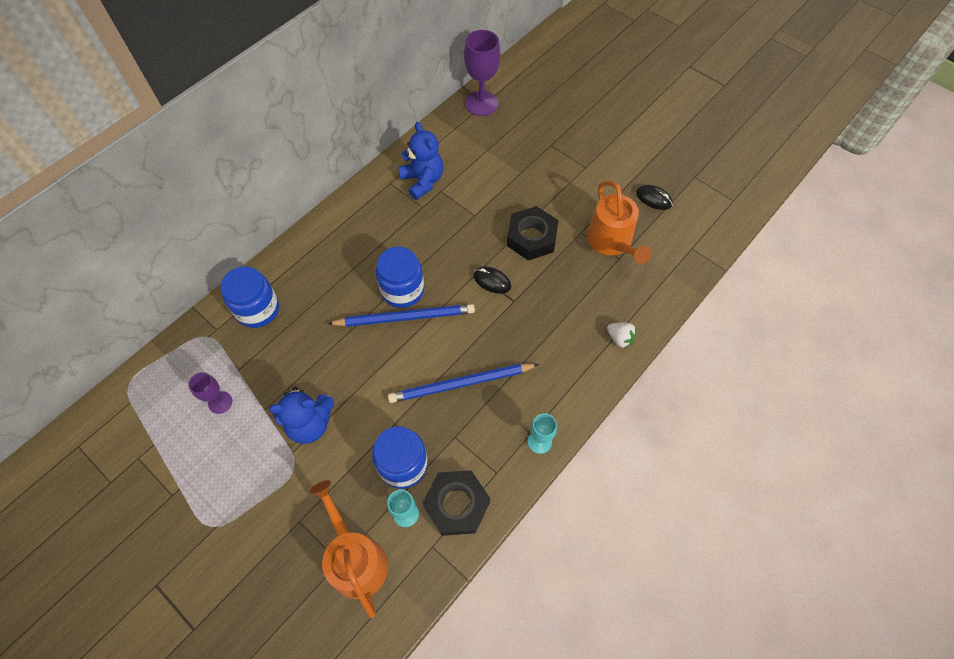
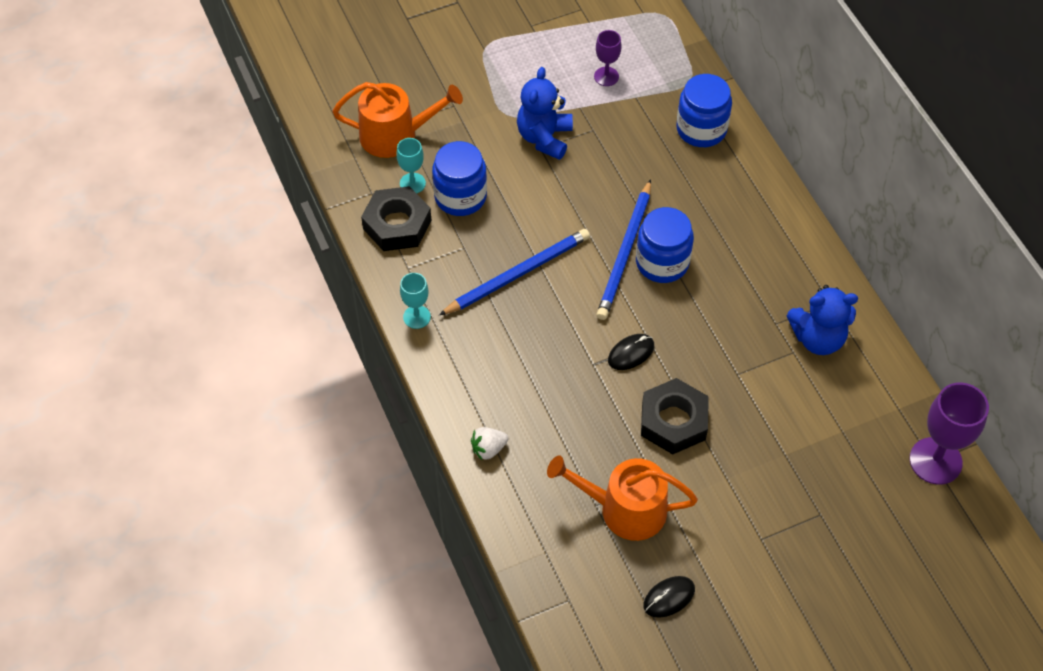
camera: 115 degrees right, 5 degrees down
(461, 384) = (518, 274): blue pencil -> blue pencil turned 45 degrees clockwise

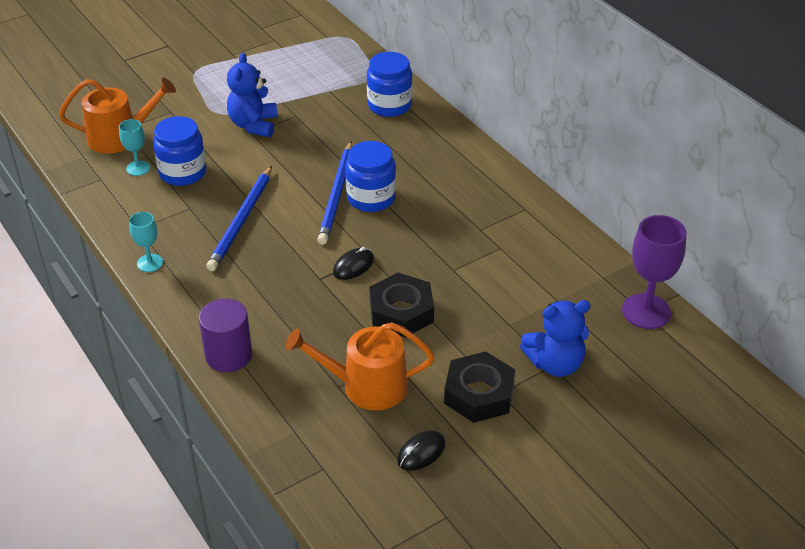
camera: 10 degrees left, 15 degrees down
(397, 224) = (126, 198): black nut -> black nut (479, 394)
(488, 449) = (228, 355): white strawberry -> purple cylinder
(518, 274) = (241, 221): blue pencil -> blue pencil turned 150 degrees clockwise
(606, 76) = (302, 80): purple goblet -> none
(818, 338) = (520, 235): blue teddy bear -> blue teddy bear (555, 364)

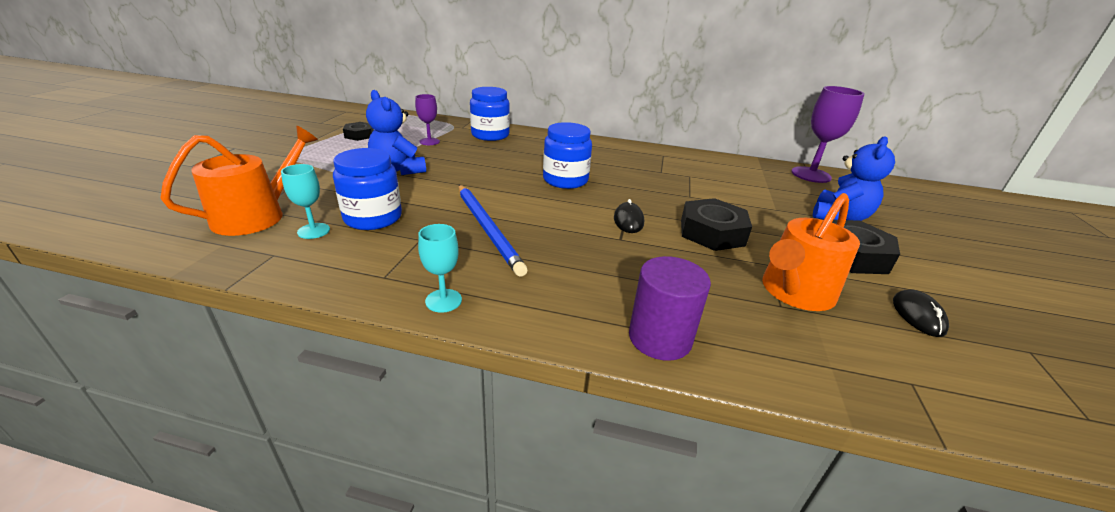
camera: 45 degrees left, 10 degrees down
(273, 61) = (359, 135): none -> black nut
(321, 94) = (429, 141): none -> purple goblet
(336, 195) = (538, 187): blue pencil -> none

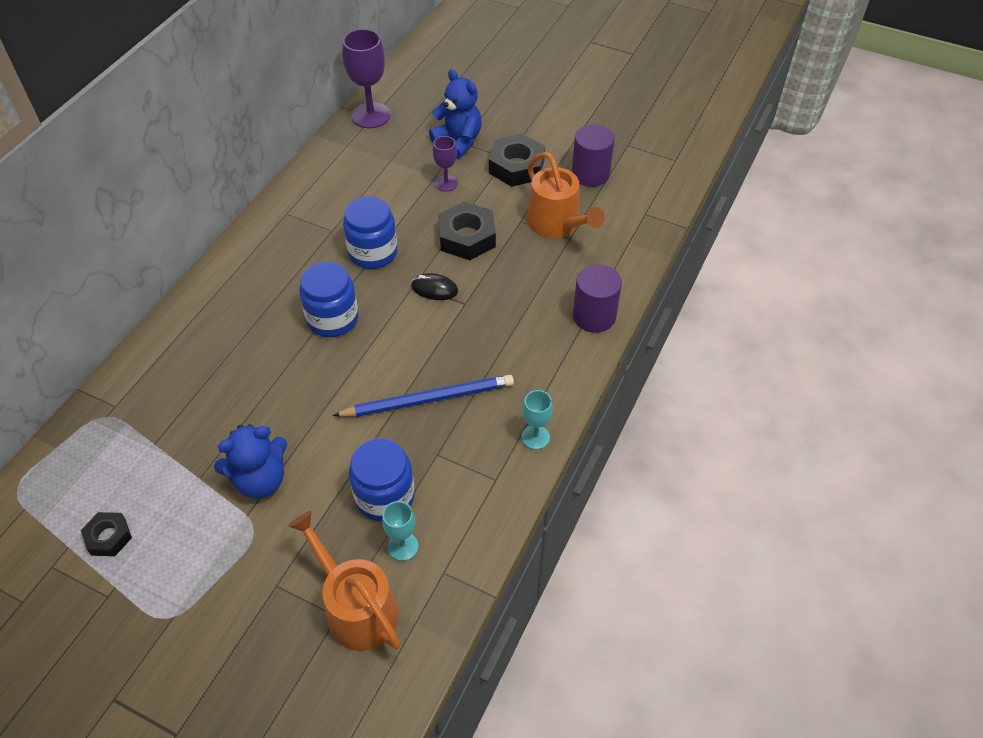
camera: 75 degrees left, 20 degrees up
(429, 141) = (165, 447): purple goblet -> purple goblet (446, 183)
(490, 135) = (161, 374): blue jar -> blue jar (373, 253)
(918, 315) = (590, 174): black mouse -> purple cylinder

